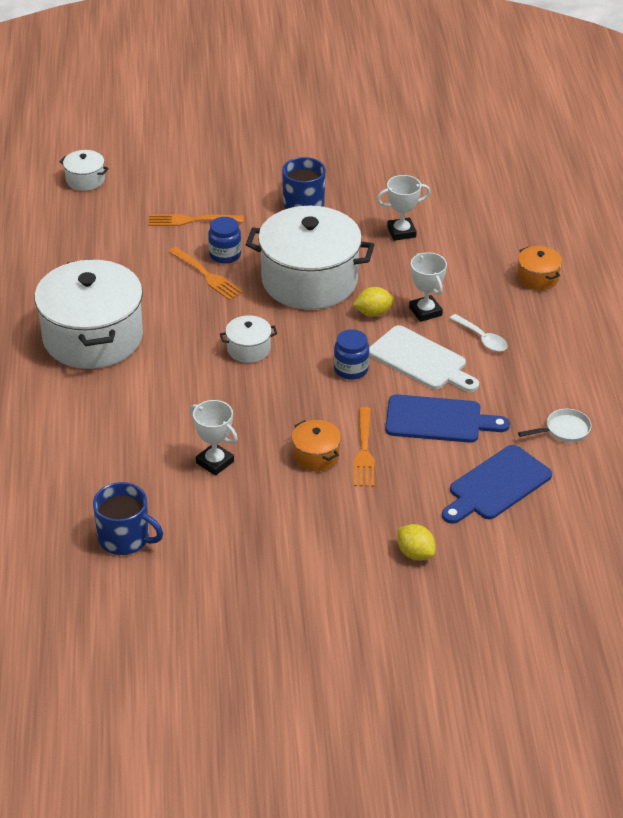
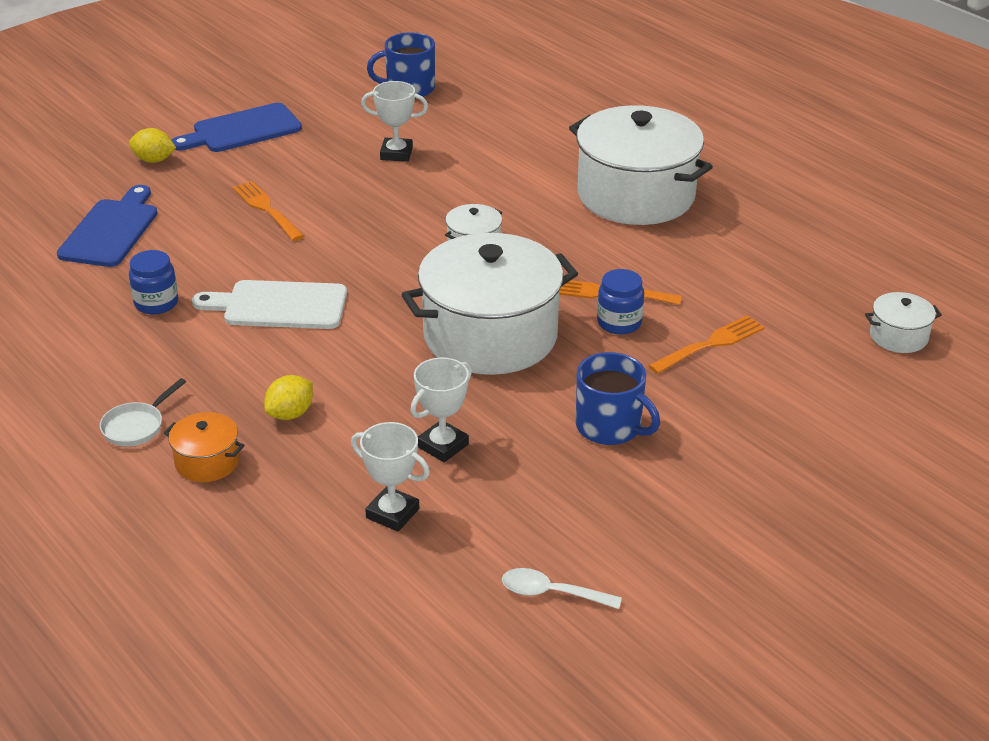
camera: 145 degrees right, 5 degrees down
(316, 456) = (309, 190): orange pot -> none
(351, 369) = (347, 268): blue jar -> blue jar (156, 303)
(373, 313) = (380, 332): yellow lemon -> yellow lemon (290, 414)
(425, 311) = (320, 358): white trophy -> white trophy (392, 513)
(439, 420) = (212, 260): blue cutting board -> blue cutting board (242, 130)
(482, 338) = (226, 356): white spoon -> white spoon (551, 593)
(564, 430) = (67, 301): white pan -> white pan (136, 426)

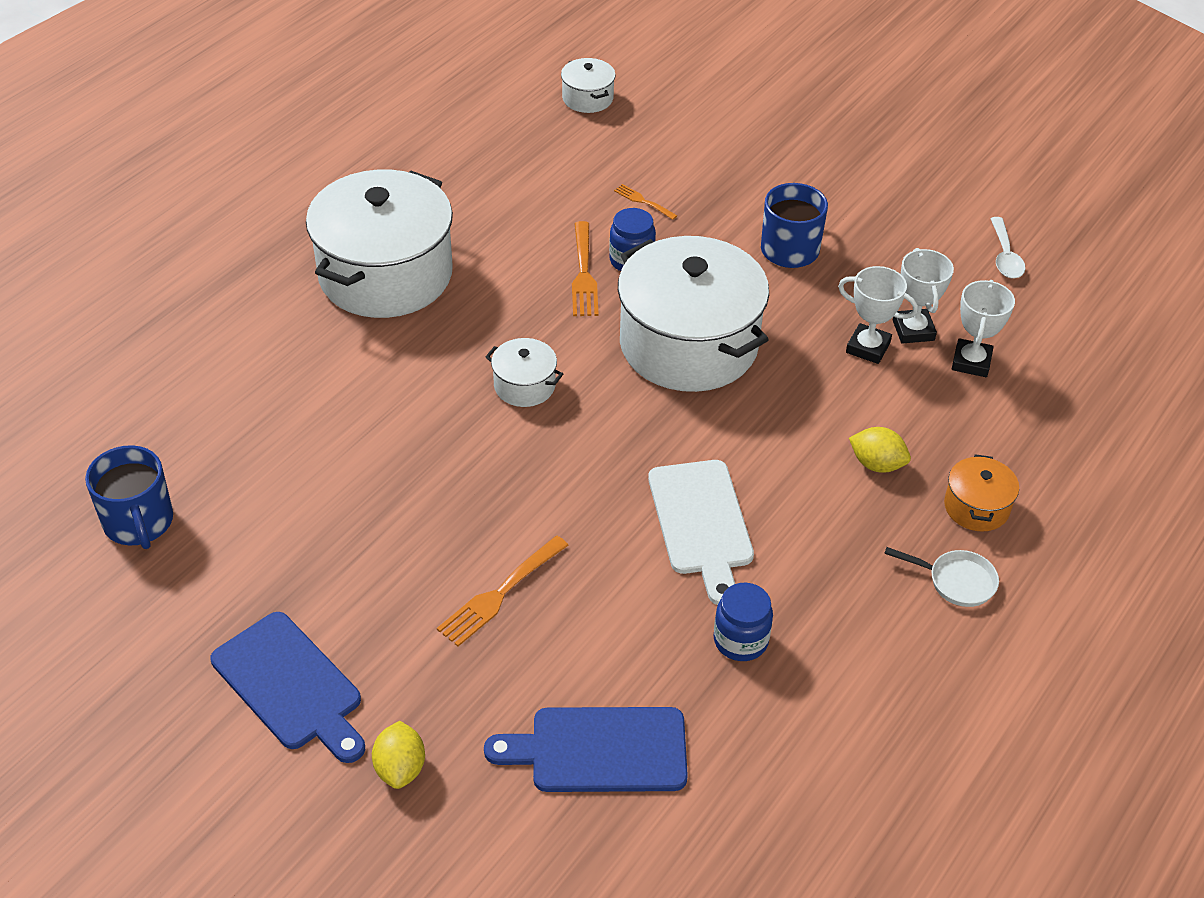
camera: 105 degrees left, 10 degrees up
(396, 153) = (329, 496): white trophy -> white trophy (913, 330)
(710, 345) = (643, 201): orange fork -> orange fork, size x0.56

